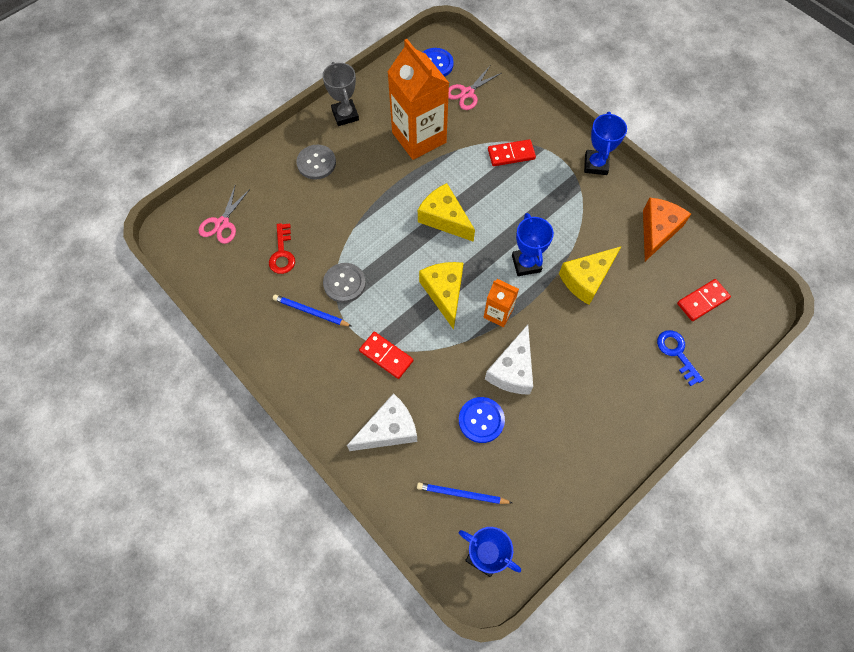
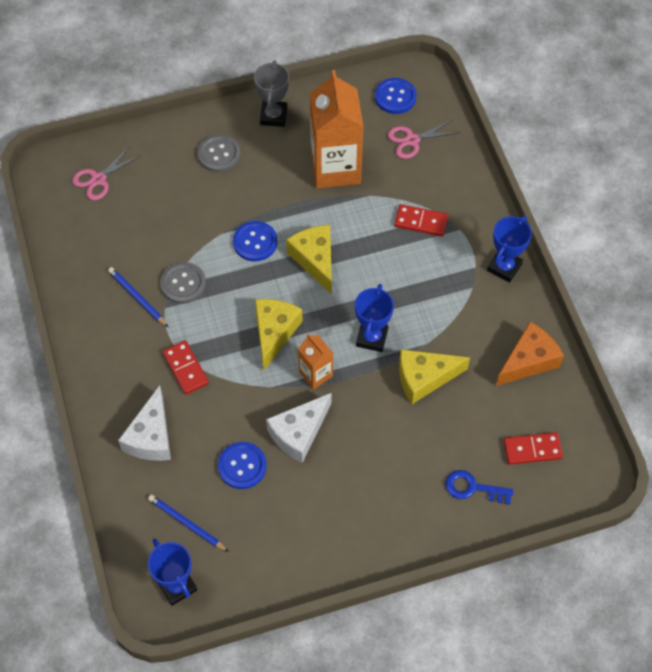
camera: 25 degrees right, 5 degrees down
(282, 253) = (140, 231): red key -> none
(386, 223) = (255, 242): none -> blue button
(388, 430) = (151, 437): white cheese -> white cheese turned 105 degrees clockwise
(676, 353) = (473, 488): blue key -> blue key turned 75 degrees counterclockwise

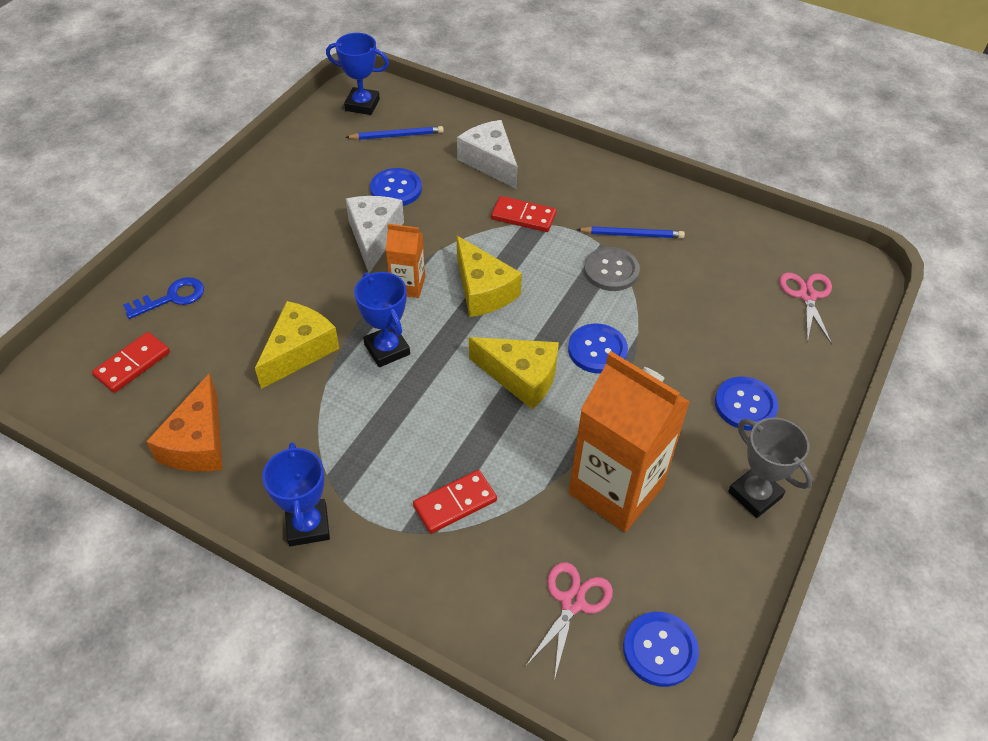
camera: 135 degrees right, 10 degrees down
(219, 154) = (745, 405): grey button -> blue button

